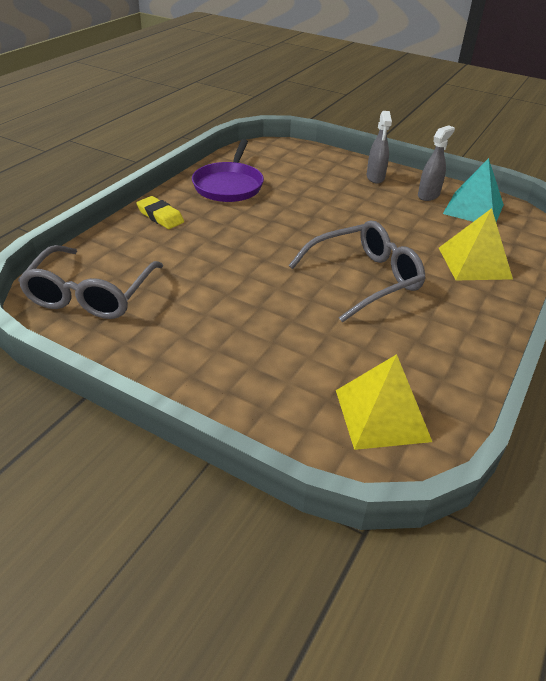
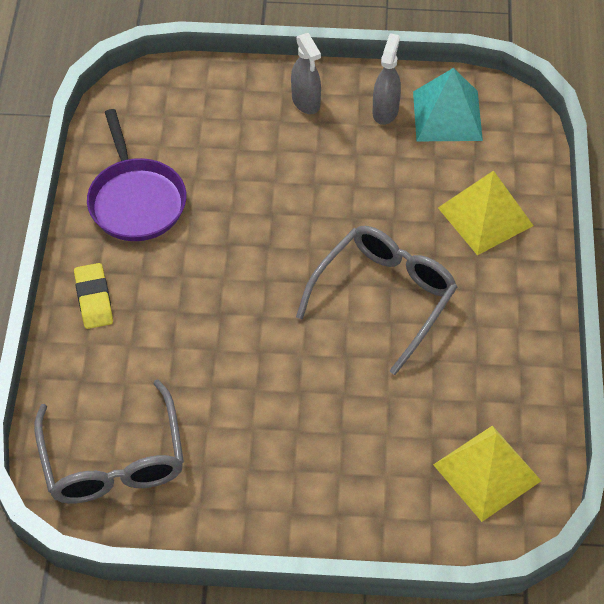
camera: 25 degrees left, 15 degrees up
(160, 216) = (94, 299): yellow eraser -> yellow eraser turned 60 degrees clockwise

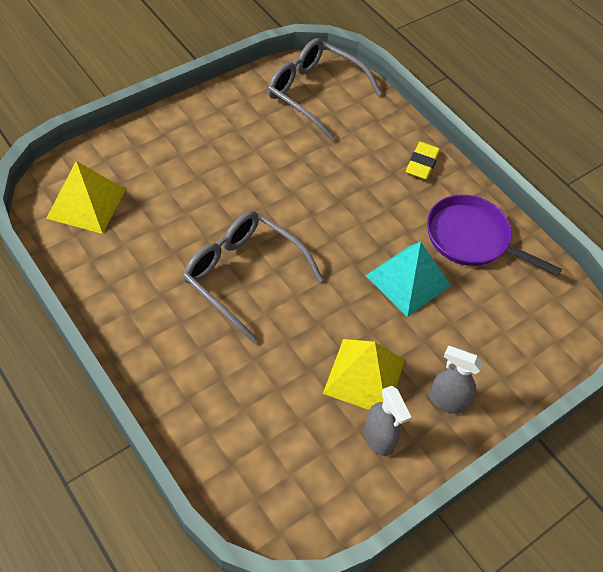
camera: 135 degrees right, 0 degrees up
(94, 299) = (422, 164): yellow eraser -> yellow eraser turned 75 degrees clockwise
(384, 297) = (243, 275): grey glasses -> grey glasses turned 135 degrees clockwise
(447, 115) = (325, 472): turquoise pyramid -> turquoise pyramid (408, 280)
(485, 216) = (218, 390): yellow pyramid -> yellow pyramid (364, 376)

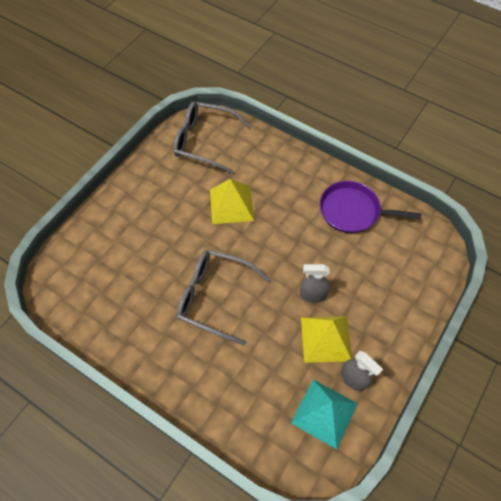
camera: 15 degrees left, 5 degrees up
(86, 203) = (81, 285): yellow pyramid -> yellow pyramid (231, 205)
(408, 280) = (325, 258): turquoise pyramid -> turquoise pyramid (324, 413)
(422, 164) = (298, 168): yellow eraser -> none
(447, 401) = (385, 334): grey spray bottle -> grey spray bottle (312, 295)

